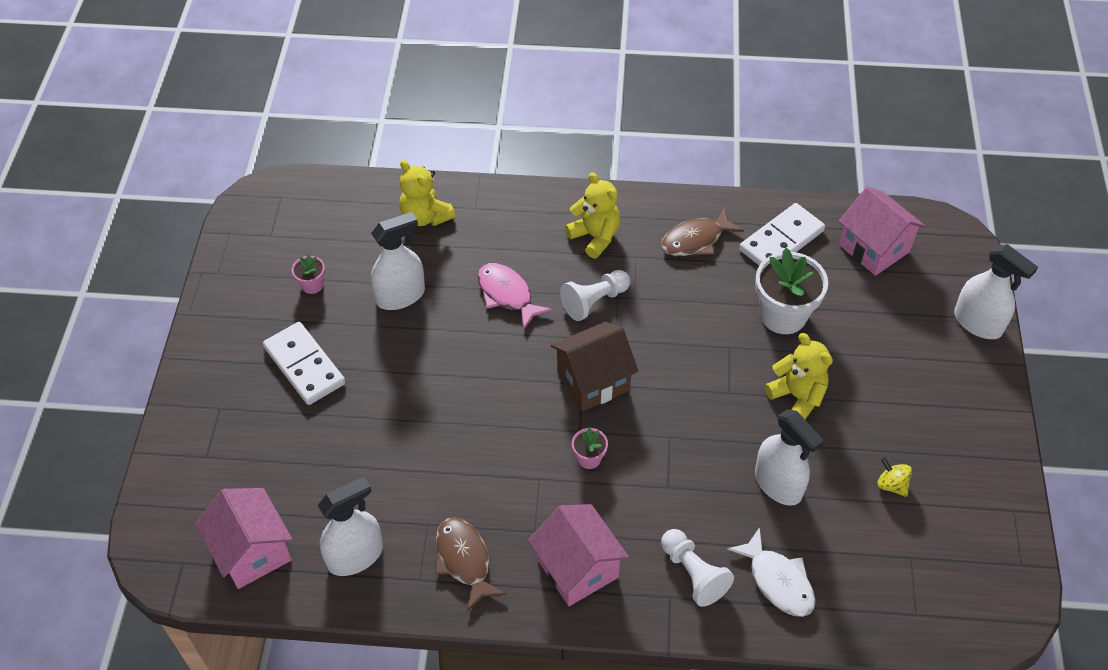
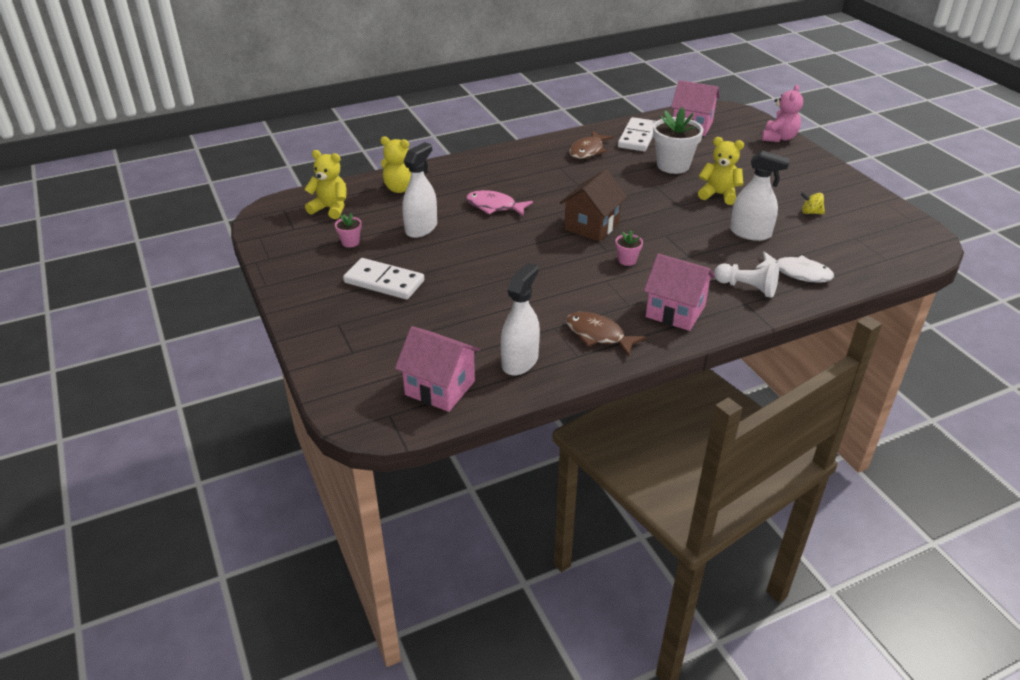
camera: 30 degrees left, 15 degrees down
(594, 301) = (554, 193): white pawn -> none
(595, 237) = (524, 166): yellow teddy bear -> yellow teddy bear (330, 208)
(977, 323) = (779, 138): white spray bottle -> pink teddy bear

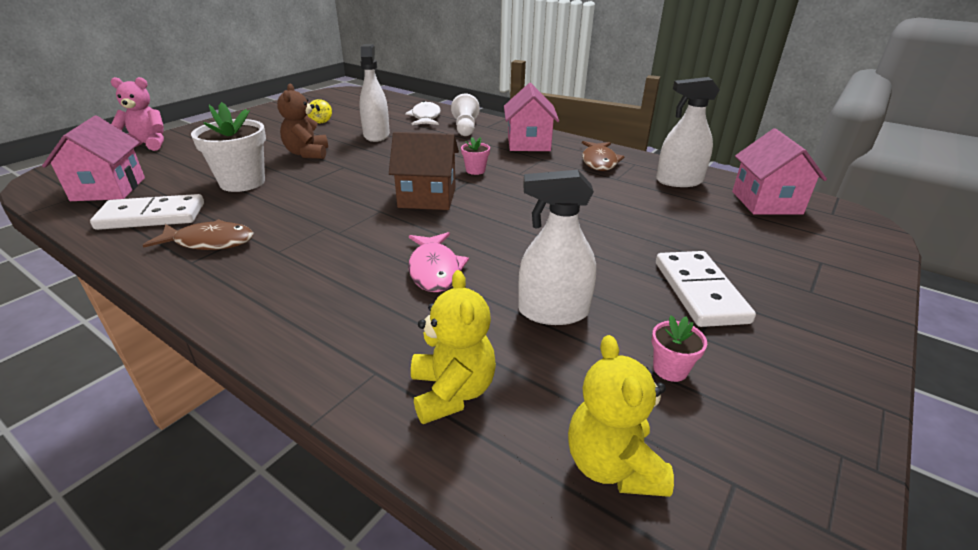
camera: 120 degrees left, 5 degrees down
(718, 195) = (307, 153): yellow teddy bear -> brown teddy bear

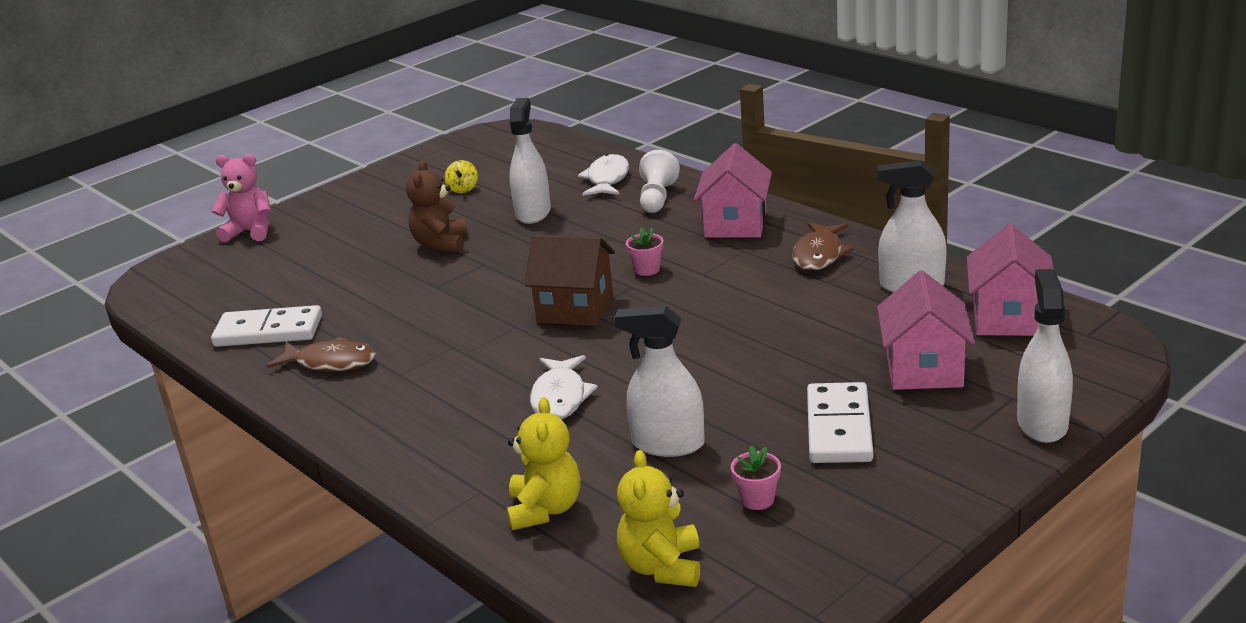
camera: 15 degrees right, 5 degrees down
(109, 189) = (218, 296): pink house -> pink house (924, 369)
(242, 182) = (363, 287): white flower pot -> none
(434, 270) = (560, 397): pink fish -> white fish
(864, 283) = (1042, 423): none -> white spray bottle

